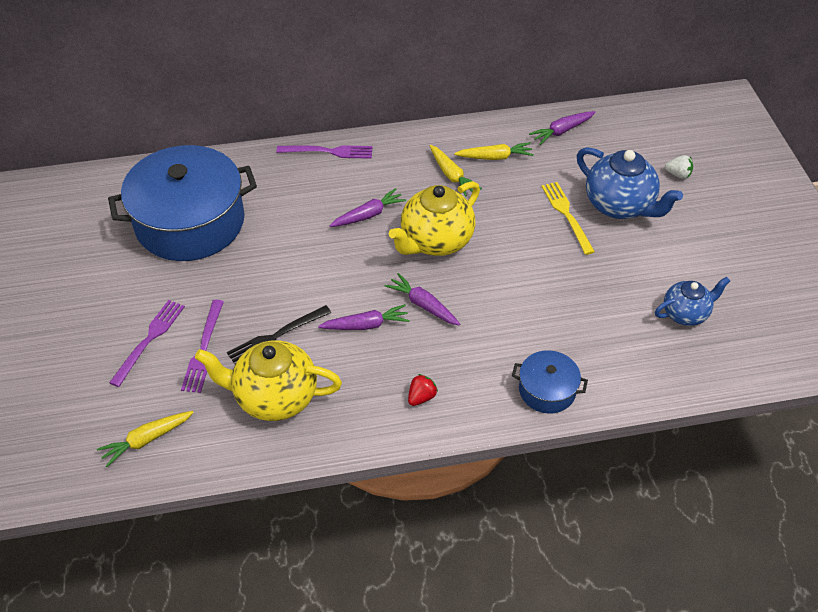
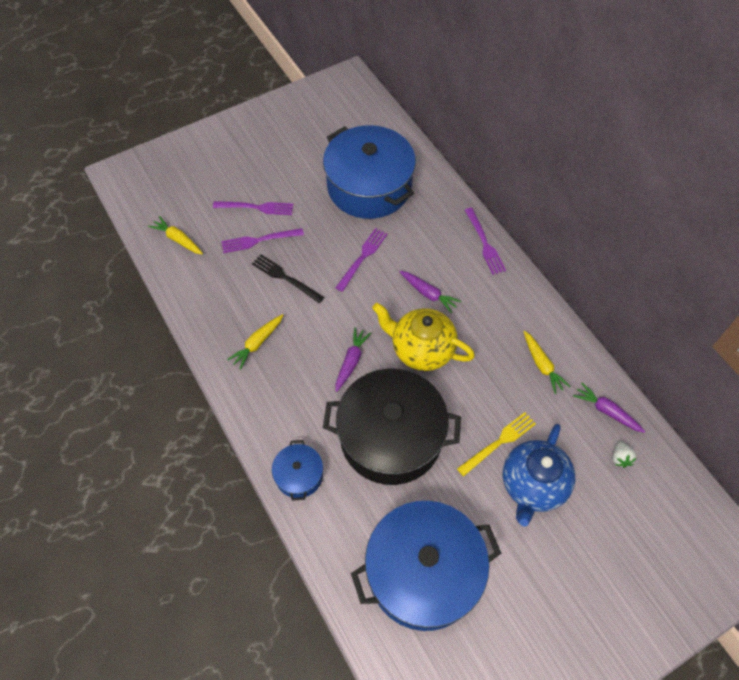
camera: 70 degrees right, 10 degrees up
(274, 397) = (233, 296): yellow teapot -> none
(288, 256) = (363, 257): none -> purple fork
(366, 325) = (317, 330): purple carrot -> none
(421, 397) = (263, 388): red strawberry -> none
(451, 175) = (502, 338): yellow carrot -> yellow carrot (257, 343)
(529, 297) = (391, 437): none -> black pot
(678, 174) = (602, 531): white strawberry -> white strawberry (620, 458)
(686, 313) = (423, 572): blue teapot -> blue pot

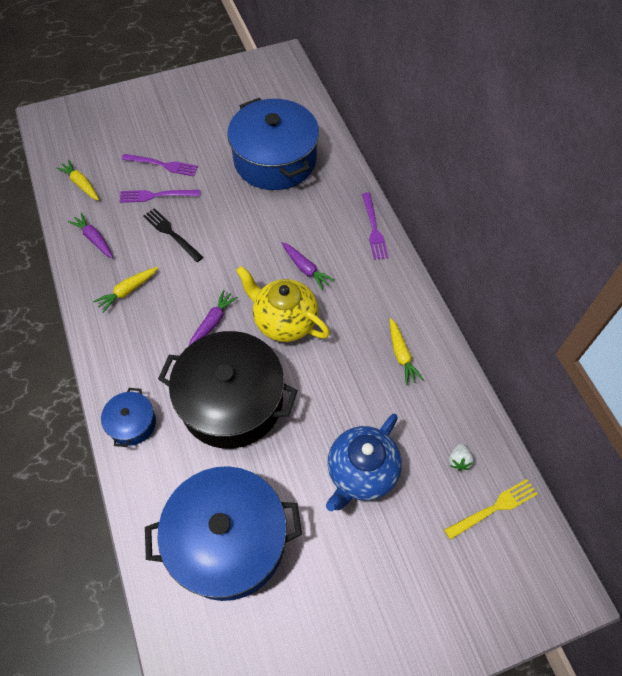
camera: 10 degrees right, 0 degrees up
(363, 257) = (251, 225): purple fork -> none
(499, 442) = (338, 423): yellow fork -> yellow fork (494, 507)
(606, 411) = (456, 411): purple carrot -> purple carrot (94, 239)

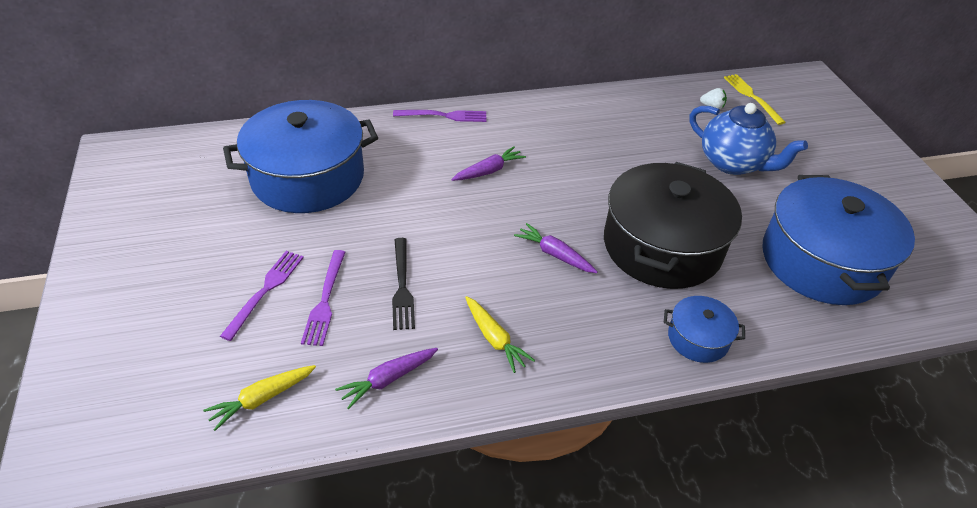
camera: 85 degrees left, 15 degrees down
(171, 233) = (402, 287): black fork -> black fork turned 60 degrees counterclockwise
(284, 321) = (559, 195): yellow teapot -> none
(401, 355) = (605, 121): yellow carrot -> none

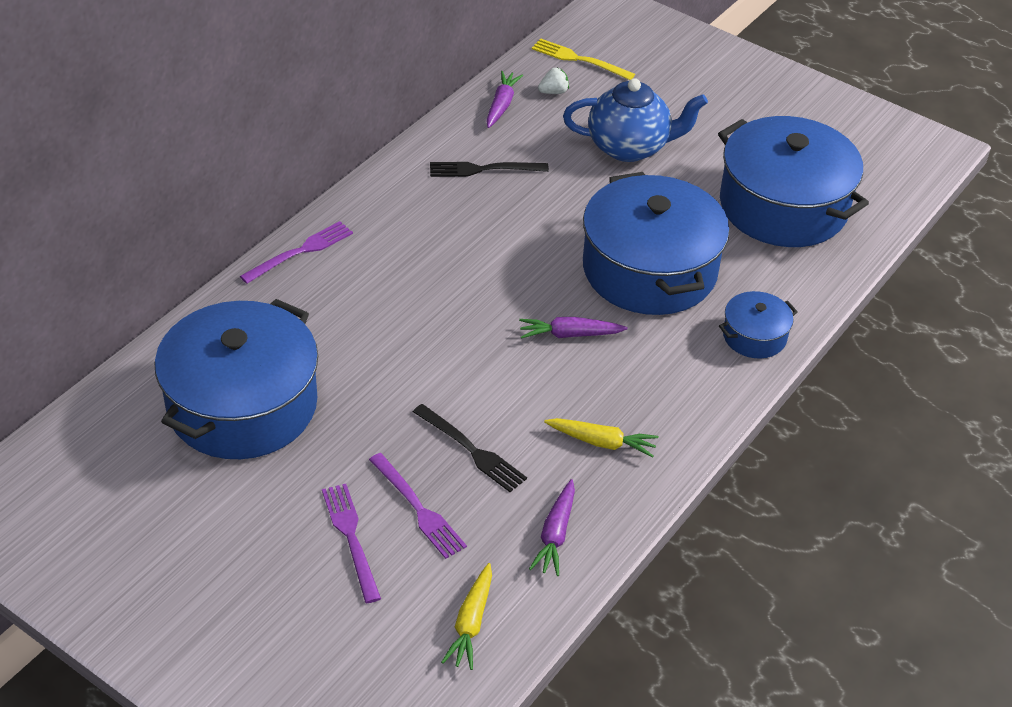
camera: 40 degrees left, 0 degrees up
(489, 171) = (418, 287): purple carrot -> purple carrot (501, 105)
(610, 127) = (482, 169): none -> black fork
(662, 246) = (649, 270): black pot -> blue pot

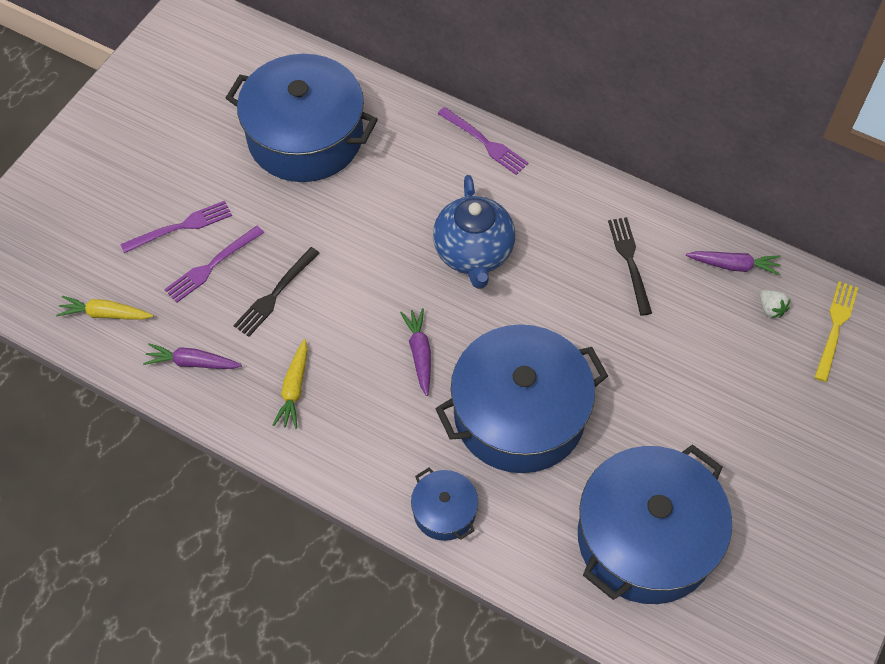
camera: 85 degrees right, 15 degrees up
(630, 147) = (701, 385): blue teapot -> blue teapot (473, 254)

